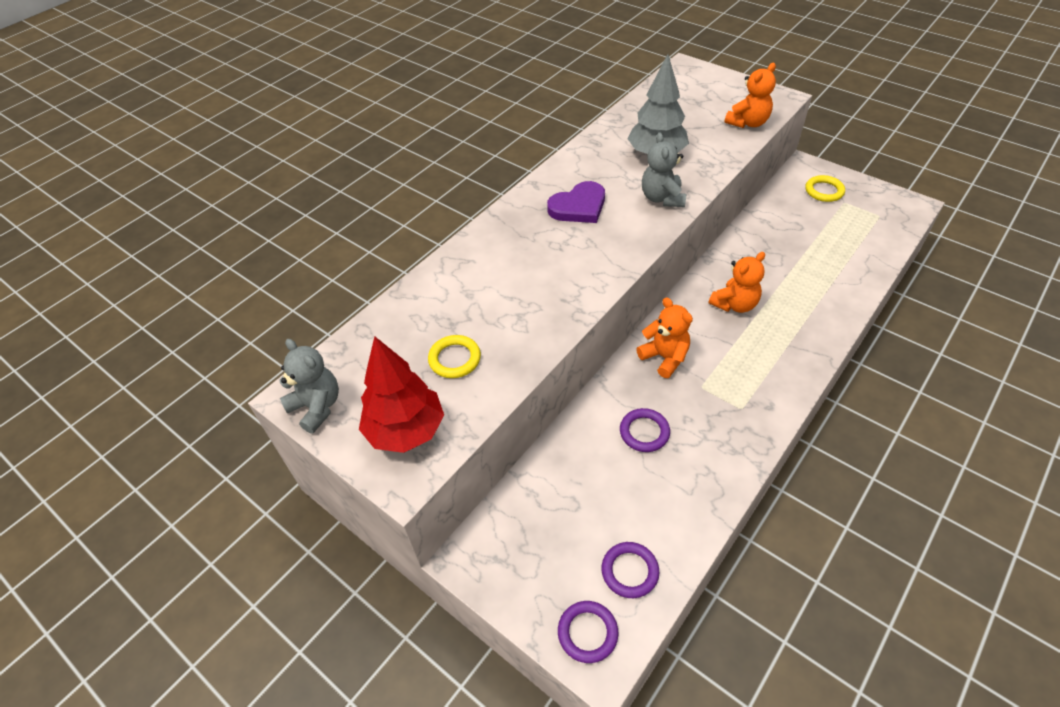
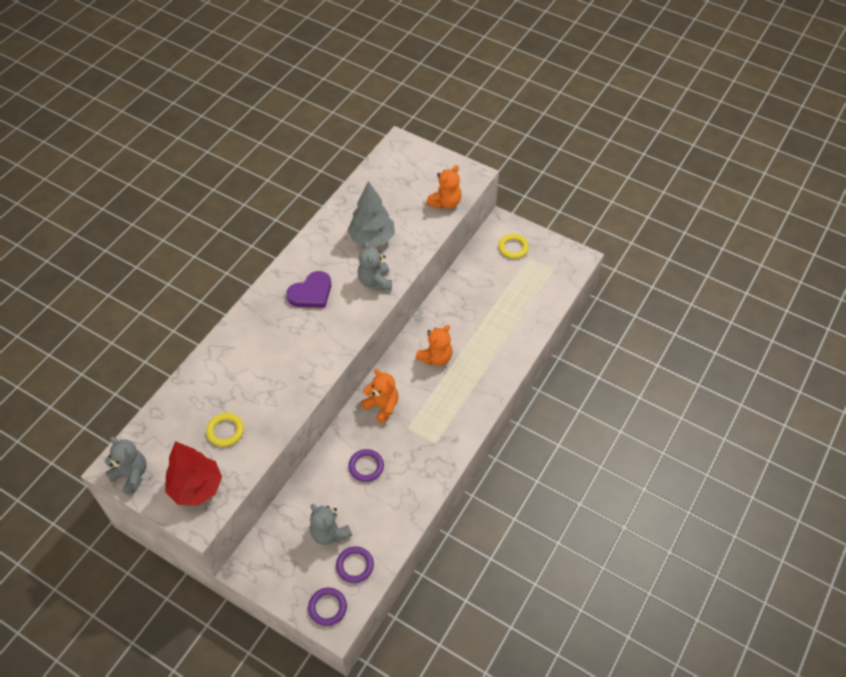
camera: 10 degrees left, 5 degrees up
(592, 519) = (329, 533): none -> grey teddy bear

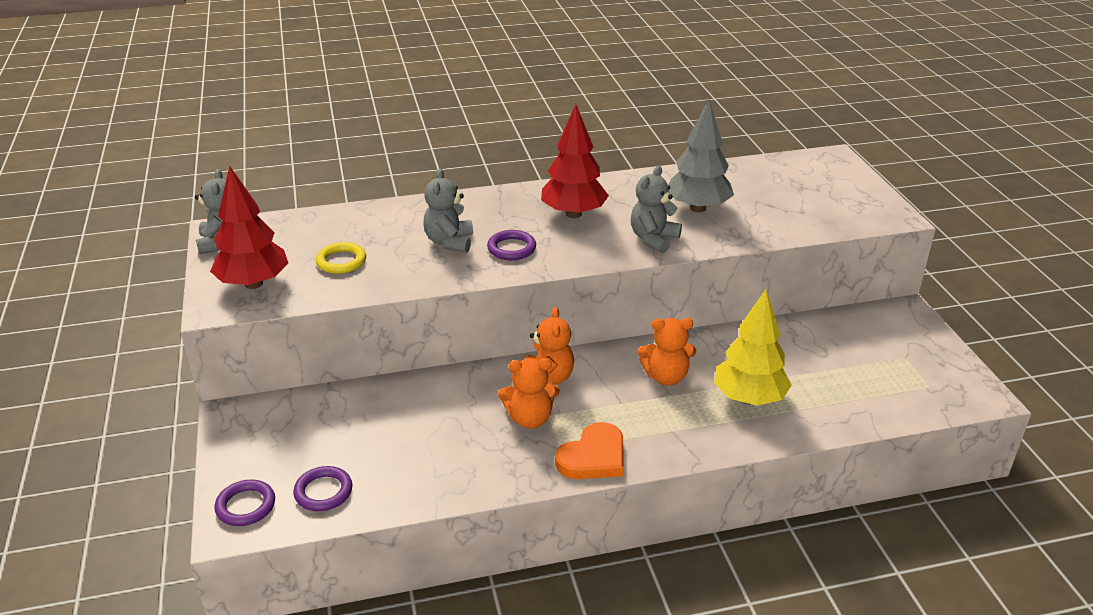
camera: 45 degrees right, 20 degrees down
(311, 293) = (573, 214): purple heart -> red tree
(329, 533) = (342, 445): grey teddy bear -> grey teddy bear (449, 242)
(366, 466) = (458, 417): purple ring -> purple ring (511, 248)
(445, 203) = (826, 221): orange teddy bear -> orange teddy bear (530, 419)
(454, 435) = (593, 457): none -> orange heart
(486, 340) = (749, 398): none -> yellow tree
(513, 248) = (895, 339): yellow ring -> none

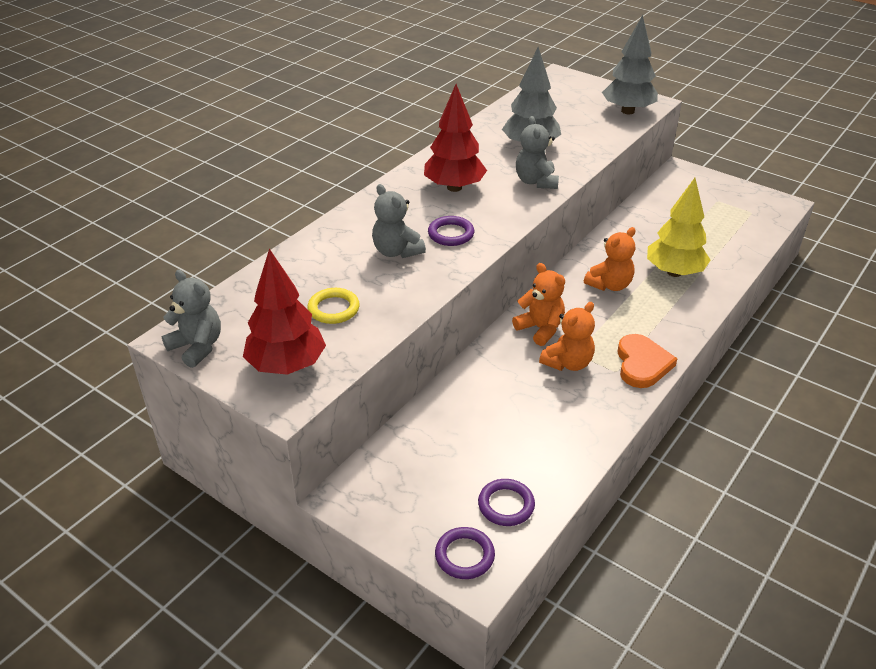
camera: 40 degrees left, 5 degrees up
(853, 215) = (627, 111): none -> grey tree

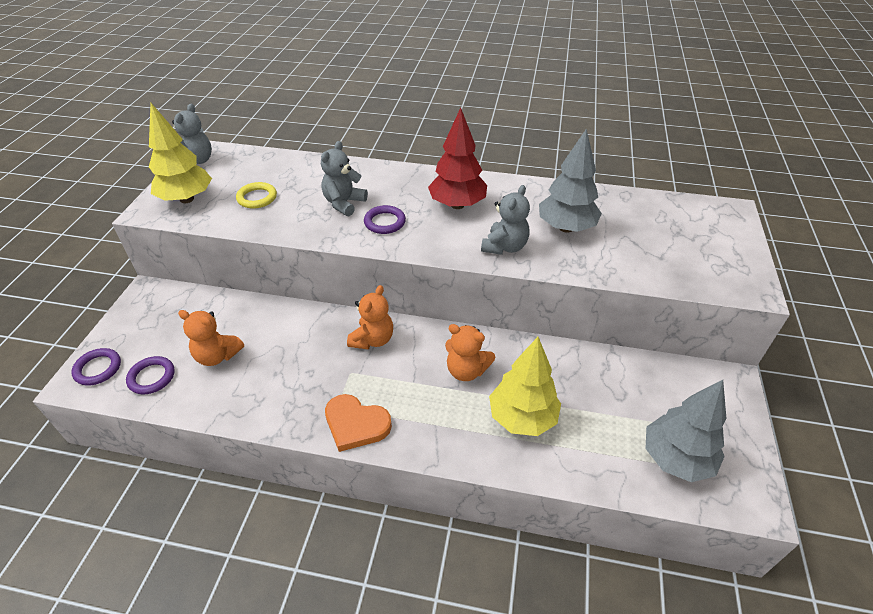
camera: 65 degrees right, 5 degrees up
(287, 365) = (187, 199): red tree -> yellow tree
(536, 182) = (504, 247): grey teddy bear -> grey teddy bear turned 150 degrees clockwise
(568, 363) = (334, 370): orange teddy bear -> orange teddy bear (217, 356)
(627, 111) = (709, 275): grey tree -> grey tree (676, 458)
(642, 364) = (356, 424): orange heart -> orange heart turned 45 degrees clockwise

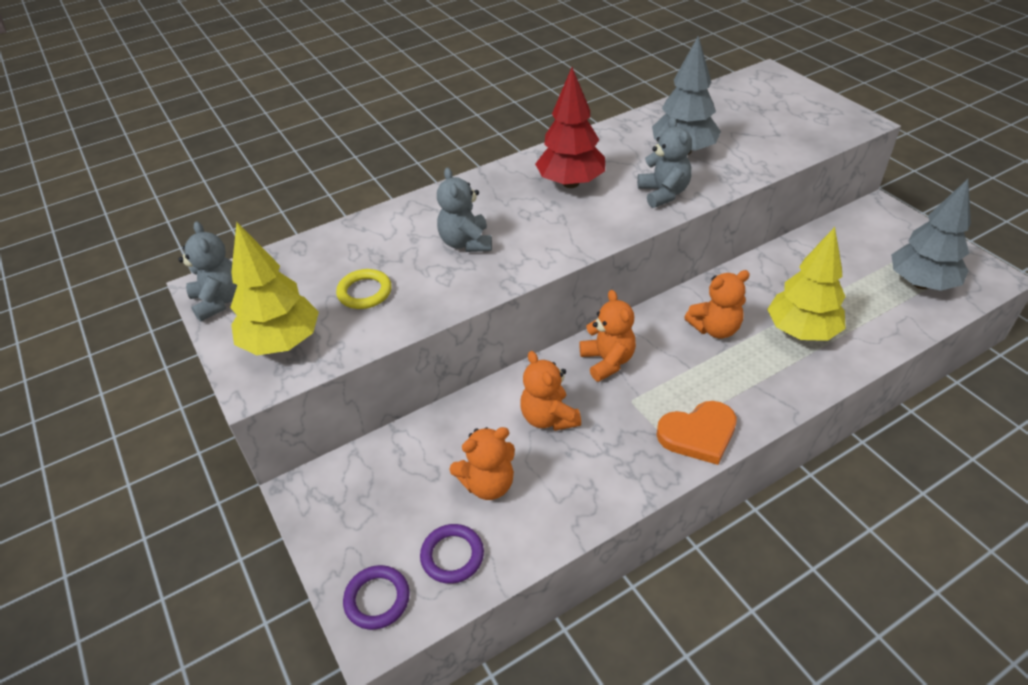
camera: 40 degrees left, 0 degrees up
(295, 346) = (549, 418): none -> orange teddy bear
(385, 222) = (533, 235): purple ring -> none

